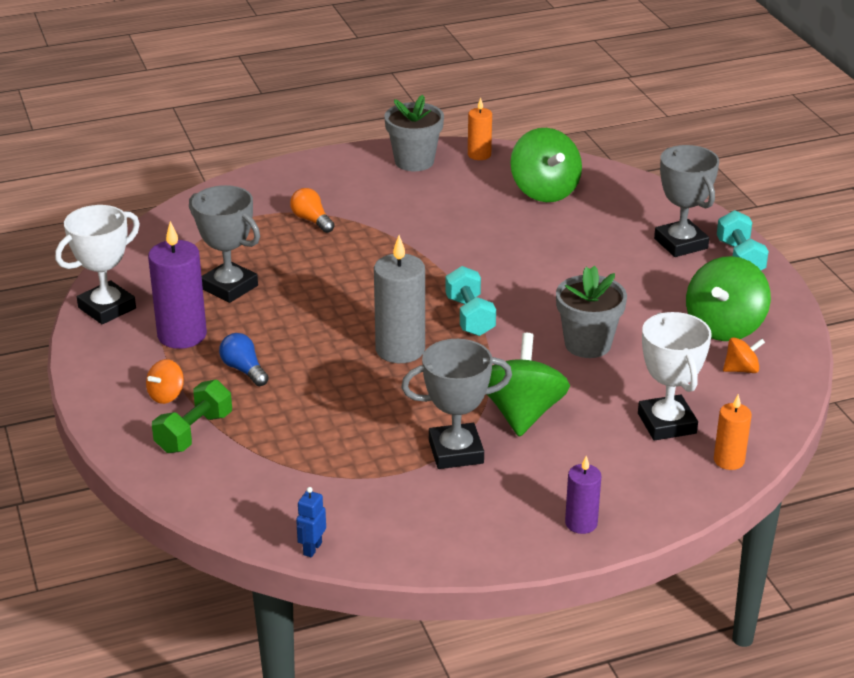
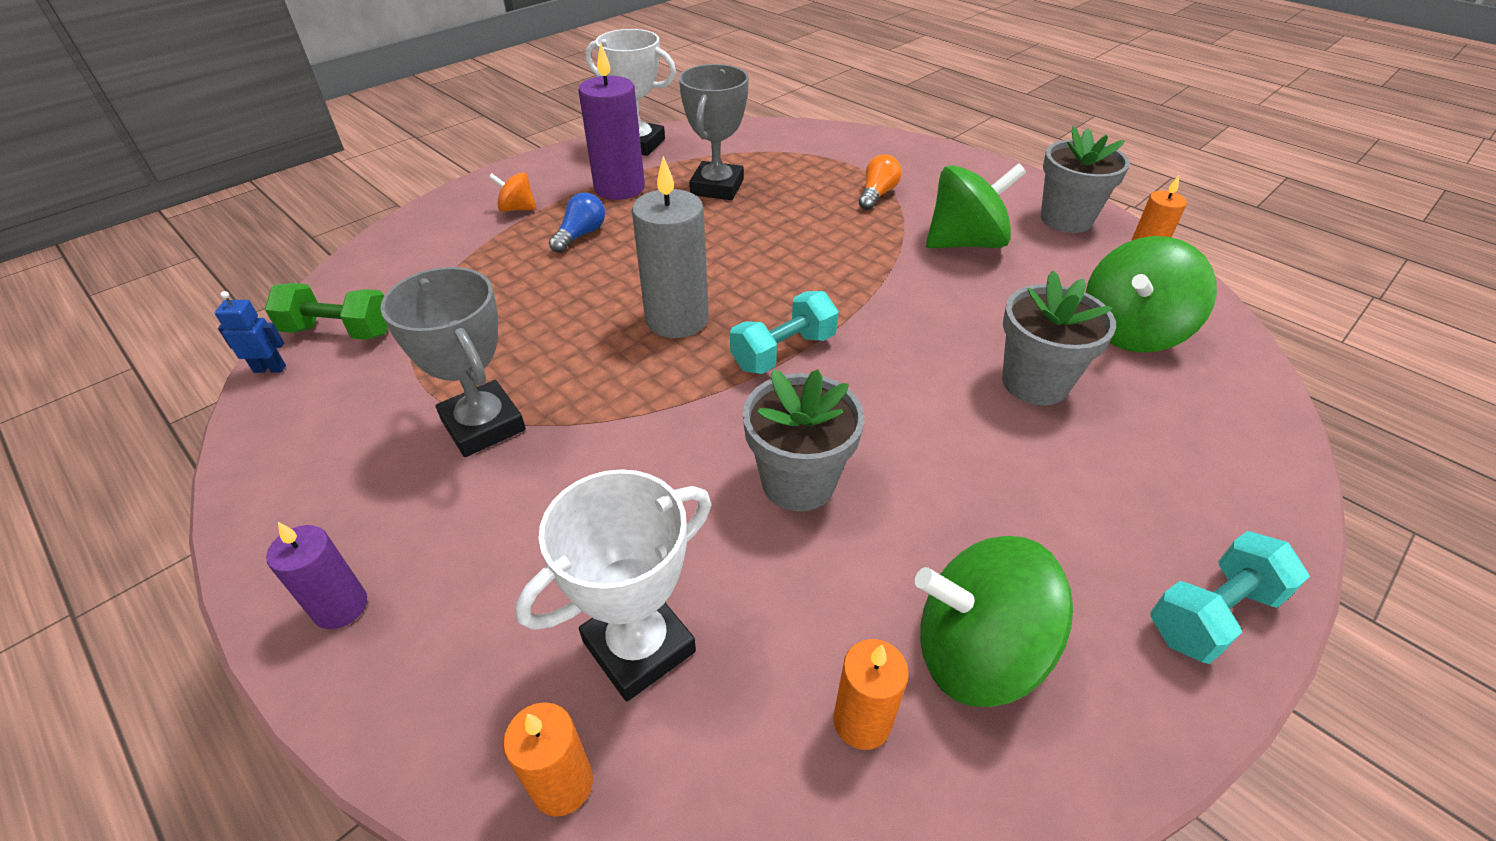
camera: 65 degrees right, 10 degrees up
(194, 433) = (462, 240): green dumbbell -> green dumbbell (339, 331)
(522, 413) = (593, 462): green spinning top -> green spinning top (965, 243)
(564, 240) = (1035, 383): none -> grey flower pot
(680, 243) = (1166, 515): grey trophy -> none
(741, 369) = (862, 721): orange spinning top -> orange candle

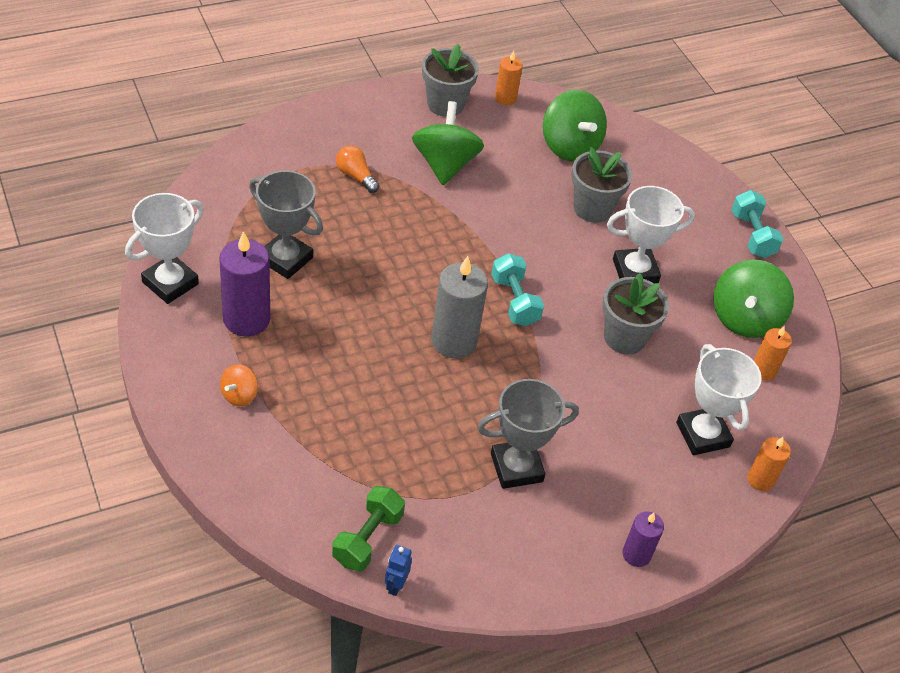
camera: 75 degrees left, 5 degrees up
(581, 235) = (310, 364): blue light bulb -> none
(951, 461) = (635, 271): none -> white trophy

